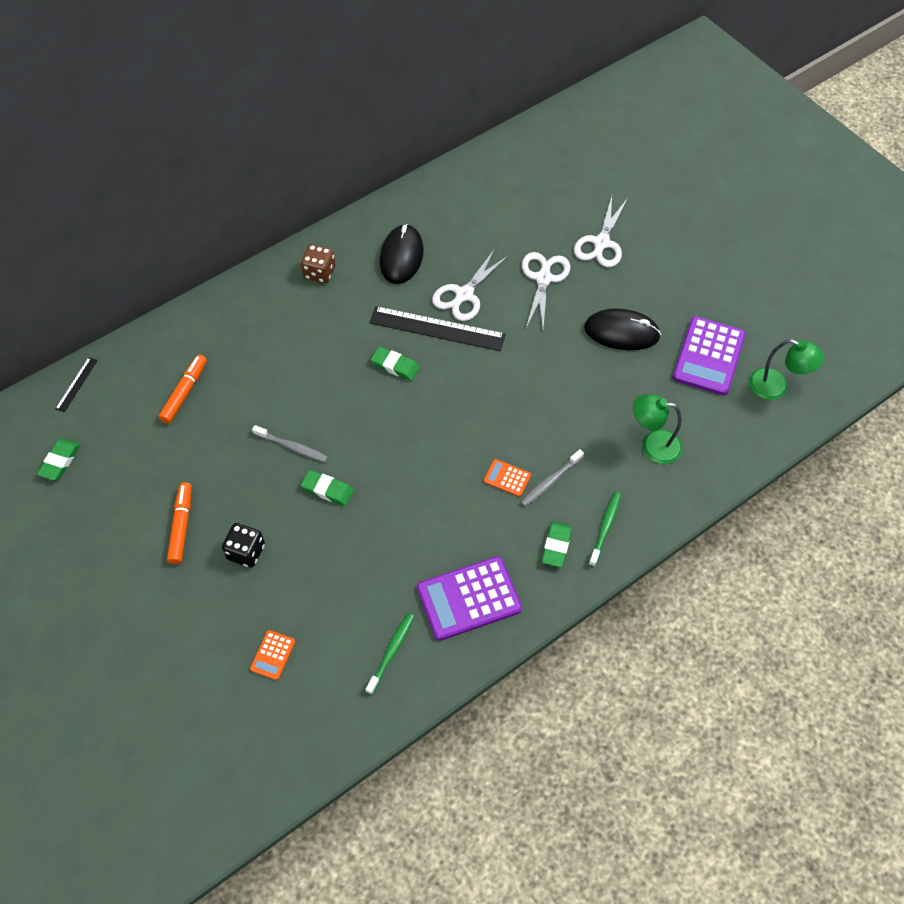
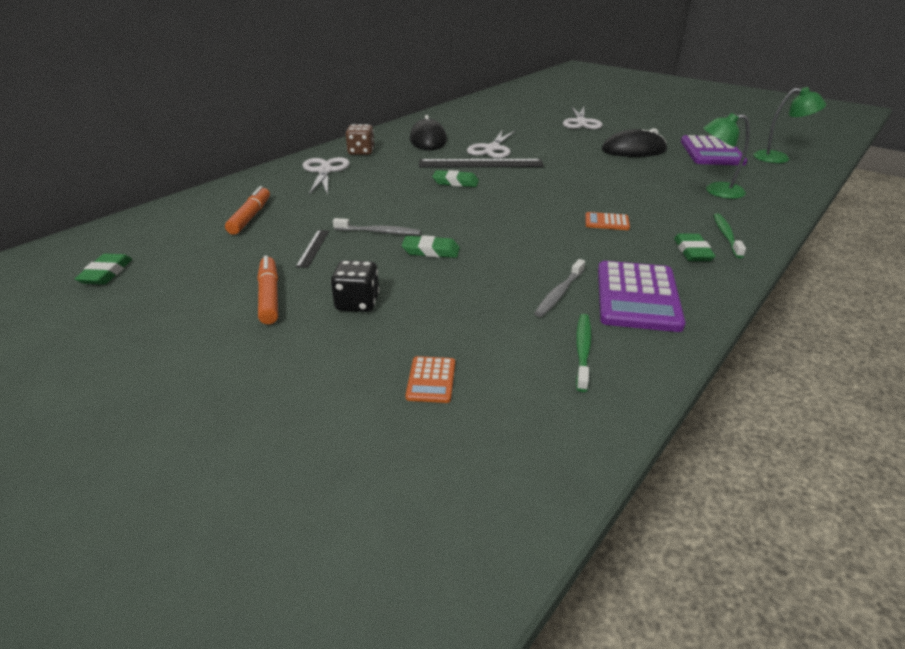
camera: 15 degrees left, 25 degrees down
(76, 384) = (126, 226): black ruler -> black ruler (313, 248)
(469, 598) = (637, 297): purple calculator -> purple calculator turned 45 degrees counterclockwise
(543, 278) = (550, 137): white scissors -> white scissors (325, 171)
(550, 481) = (648, 219): grey toothbrush -> grey toothbrush (559, 293)

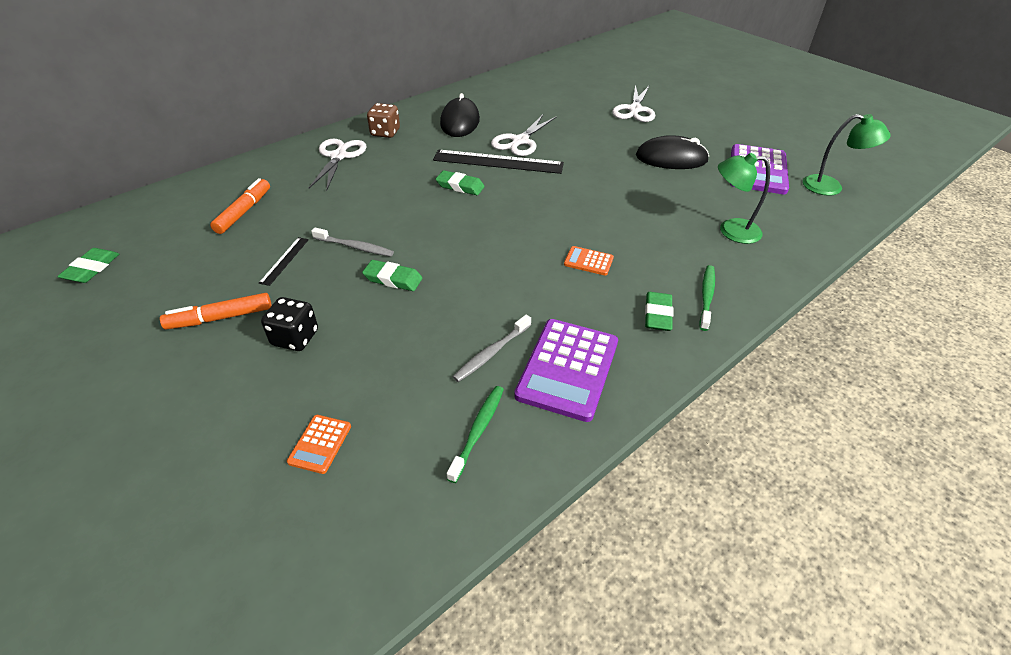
camera: 10 degrees right, 10 degrees up
(269, 296) = (220, 318): orange marker -> orange marker turned 105 degrees counterclockwise

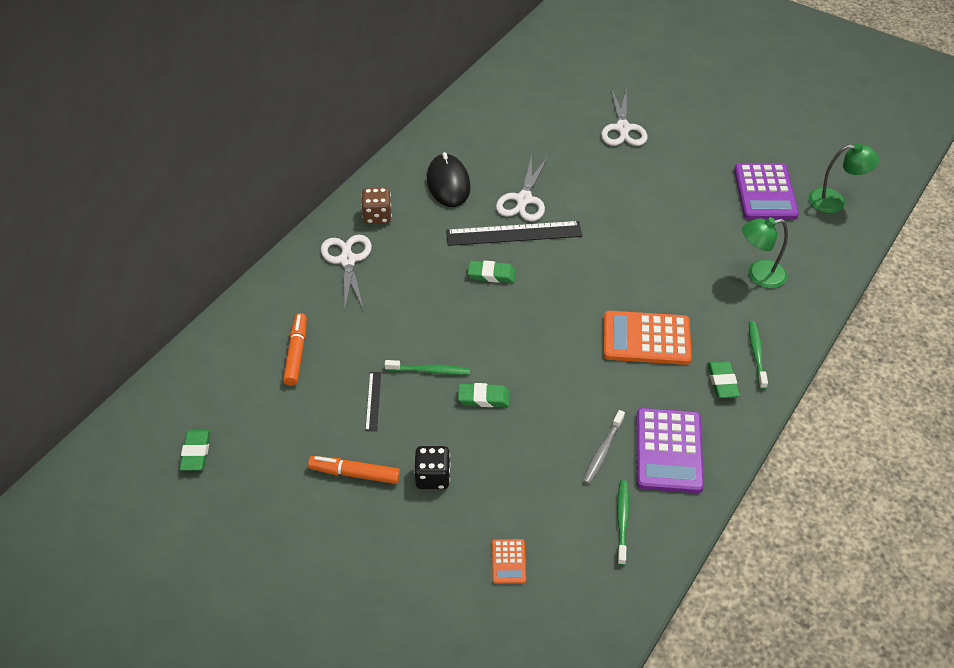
camera: 15 degrees left, 5 degrees up
(220, 318) = (355, 473): orange marker -> orange marker turned 45 degrees clockwise
(355, 247) = (429, 371): grey toothbrush -> green toothbrush
(588, 261) = (646, 339): orange calculator -> orange calculator, size x2.10
(671, 158) = (680, 193): black mouse -> none

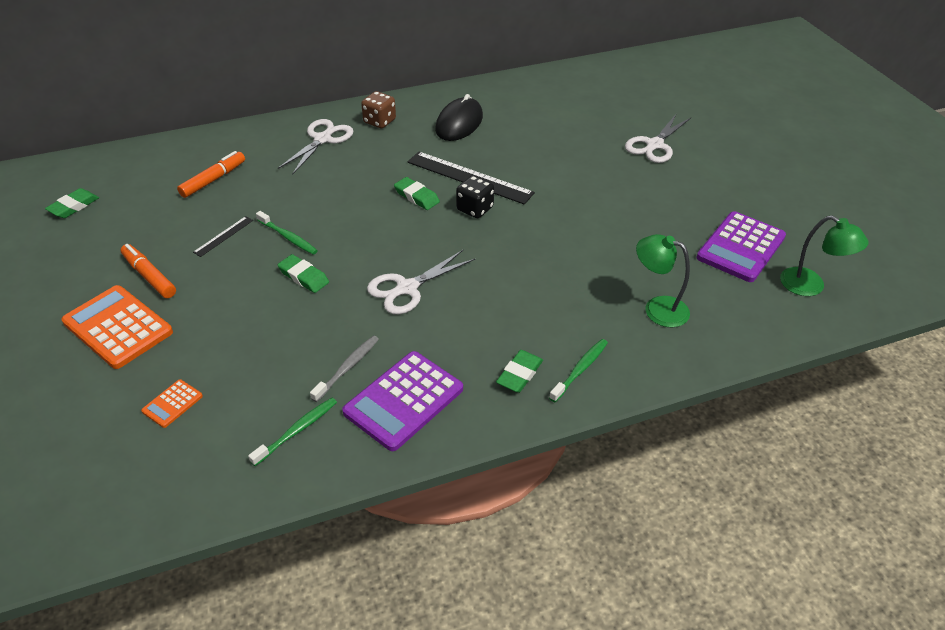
camera: 35 degrees right, 5 degrees down
(432, 477) = (197, 309): black dice -> black dice (475, 209)
(523, 199) = (506, 158): white scissors -> white scissors (407, 288)
(602, 451) = (347, 368): grey toothbrush -> grey toothbrush turned 150 degrees clockwise
(646, 339) = (489, 304): orange calculator -> orange calculator (118, 327)

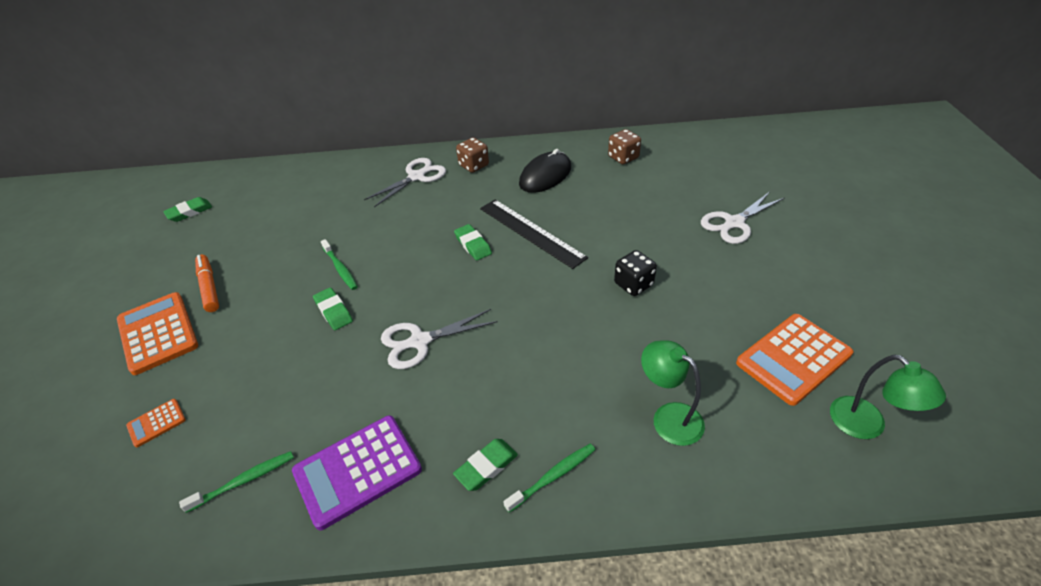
camera: 20 degrees right, 0 degrees up
(213, 180) = (308, 203): orange marker -> none
(223, 236) = (288, 258): black ruler -> none
(347, 368) = (324, 419): grey toothbrush -> none
(475, 209) = (522, 266): black dice -> black dice (633, 284)
(529, 97) = (623, 157): none -> brown dice
(740, 247) = (793, 358): purple calculator -> orange calculator

